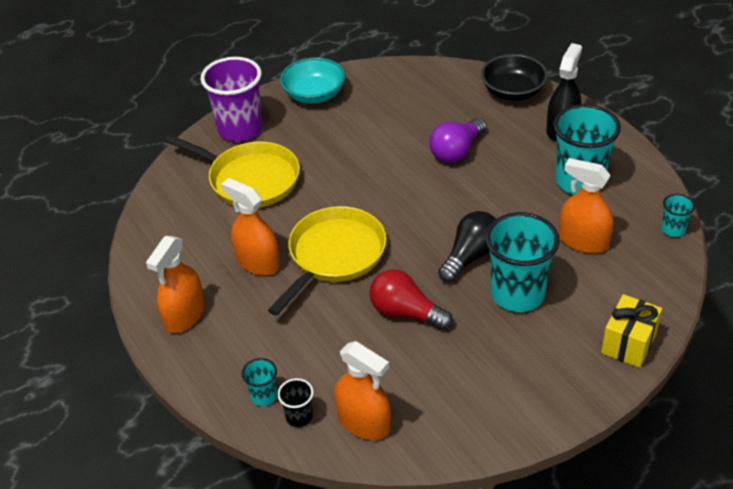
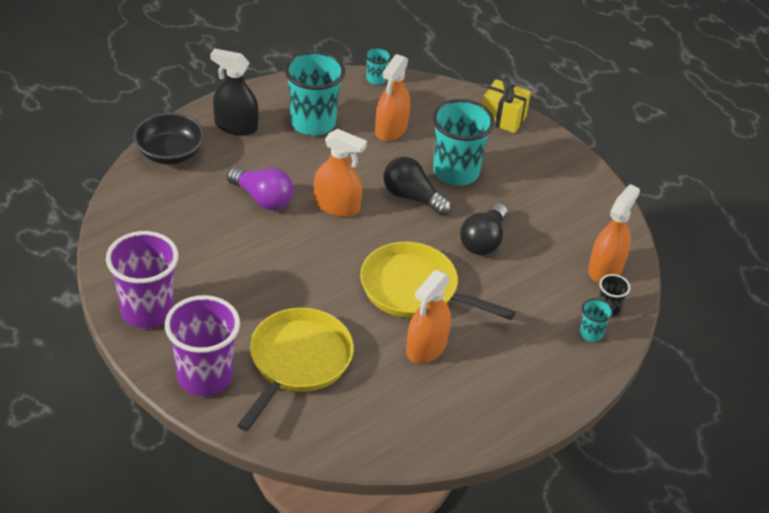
camera: 100 degrees left, 0 degrees up
(185, 315) = (503, 400): orange spray bottle -> orange spray bottle (337, 206)
(314, 95) = (147, 311): turquoise bowl -> purple cup
(406, 312) = (483, 241): red light bulb -> black light bulb

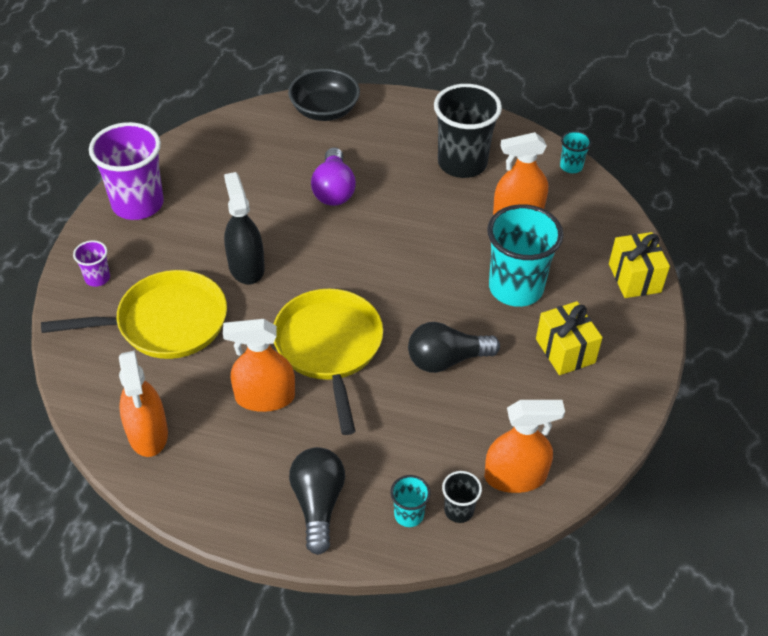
camera: 55 degrees right, 5 degrees up
(205, 377) = (97, 278): purple cup -> purple cup, size x0.46
(236, 126) = (401, 124): black spray bottle -> black spray bottle (246, 266)
(313, 123) = (462, 163): turquoise cup -> black cup
(337, 206) = (377, 237): orange spray bottle -> orange spray bottle (148, 433)
(412, 197) = (446, 278): black light bulb -> black light bulb (318, 504)
(530, 185) = (565, 351): none -> yellow gift

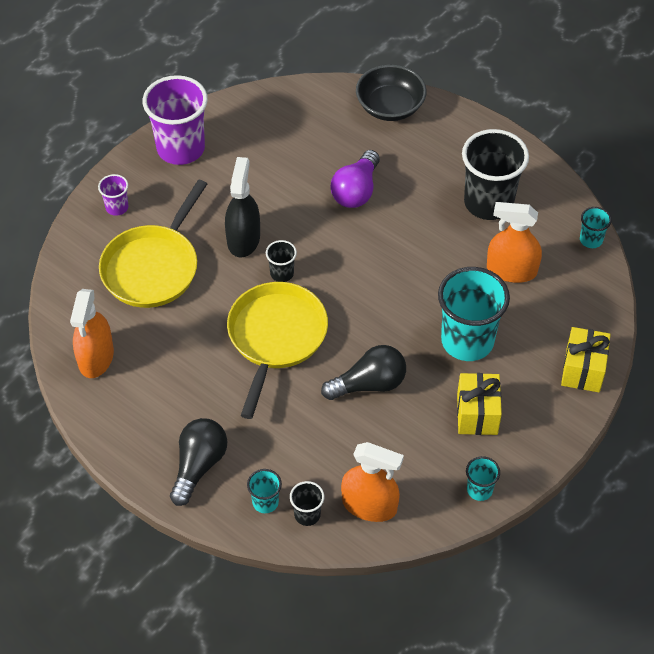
camera: 25 degrees right, 5 degrees up
(165, 323) = (153, 267): yellow pan -> yellow pan turned 105 degrees clockwise
(265, 397) = (201, 361): orange spray bottle -> none
(302, 286) = (282, 273): none -> black cup
(446, 359) = (369, 384): black light bulb -> black light bulb turned 150 degrees clockwise
(610, 420) = (479, 490): none -> turquoise cup

